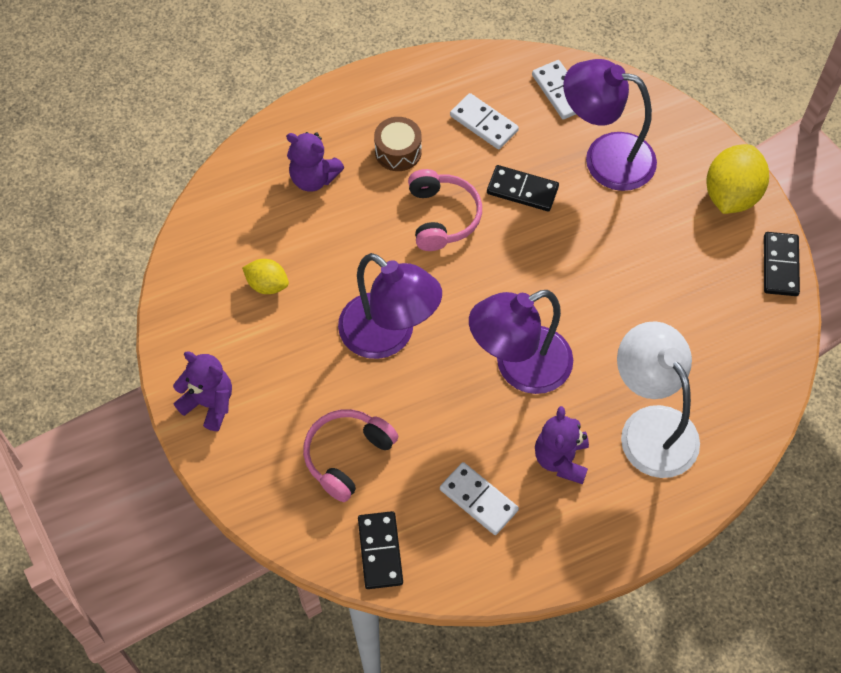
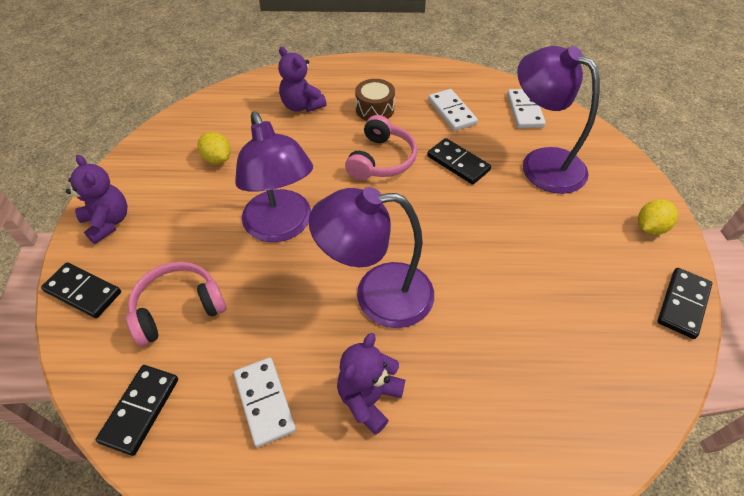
camera: 25 degrees right, 10 degrees down
(245, 480) = (83, 292): none -> black domino
(650, 427) = (479, 406): white lamp -> none
(731, 195) = (650, 227): yellow lemon -> yellow lemon, size x0.57

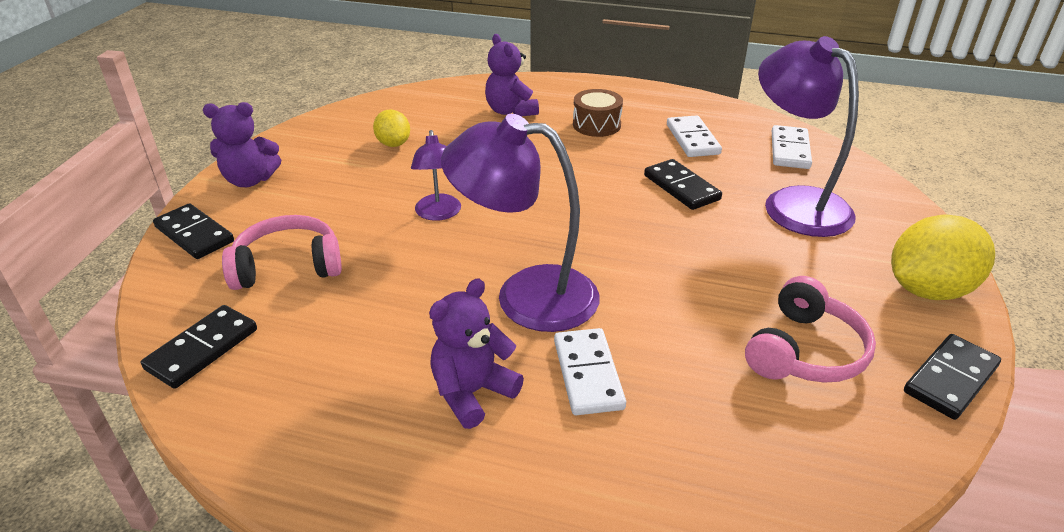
camera: 15 degrees right, 15 degrees down
(108, 222) = (250, 180): purple teddy bear -> purple teddy bear turned 105 degrees clockwise
(264, 402) = (344, 371): white domino -> white domino (587, 374)
(281, 227) = (438, 214): purple lamp -> purple lamp, size x0.54
(381, 160) = (585, 171): pink headphones -> pink headphones (805, 351)
(650, 227) = (927, 290): yellow lemon -> yellow lemon, size x1.76

